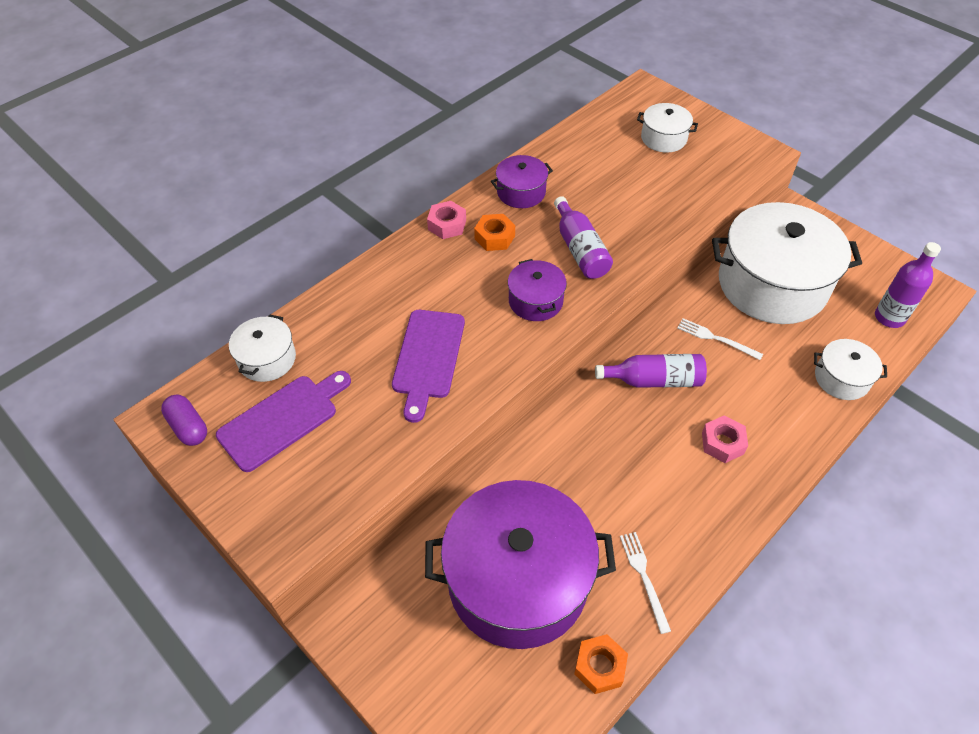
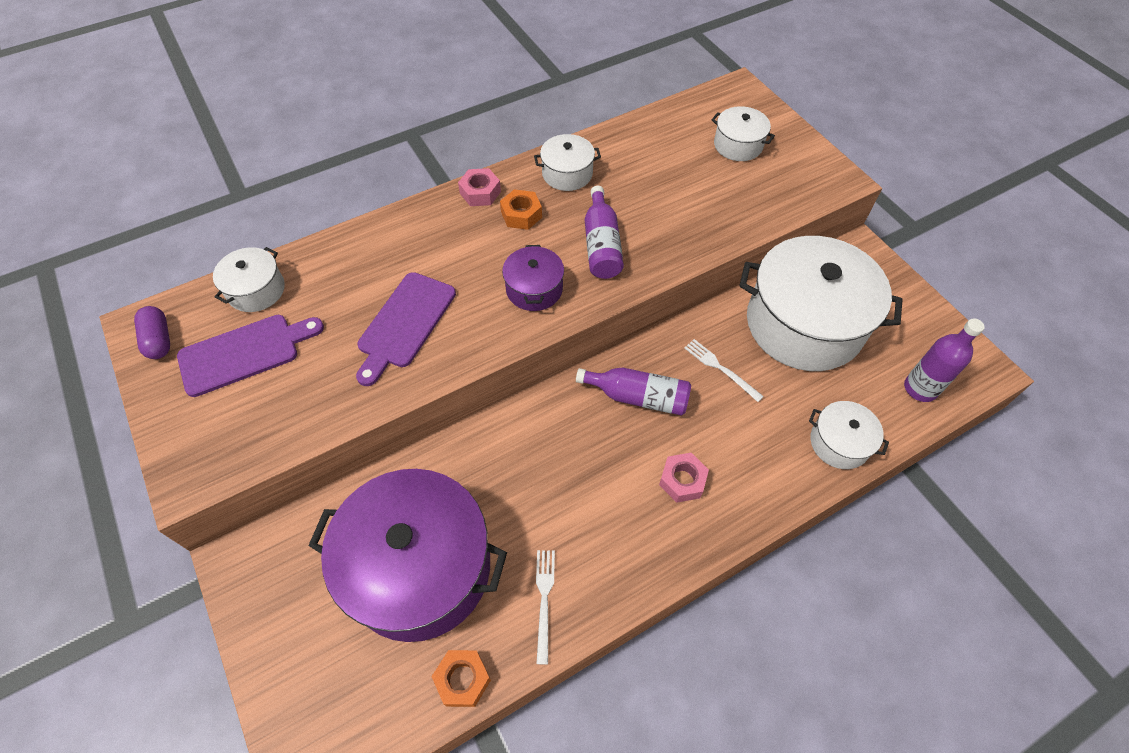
camera: 15 degrees right, 5 degrees up
(521, 192) = (567, 174): purple pot -> white pot

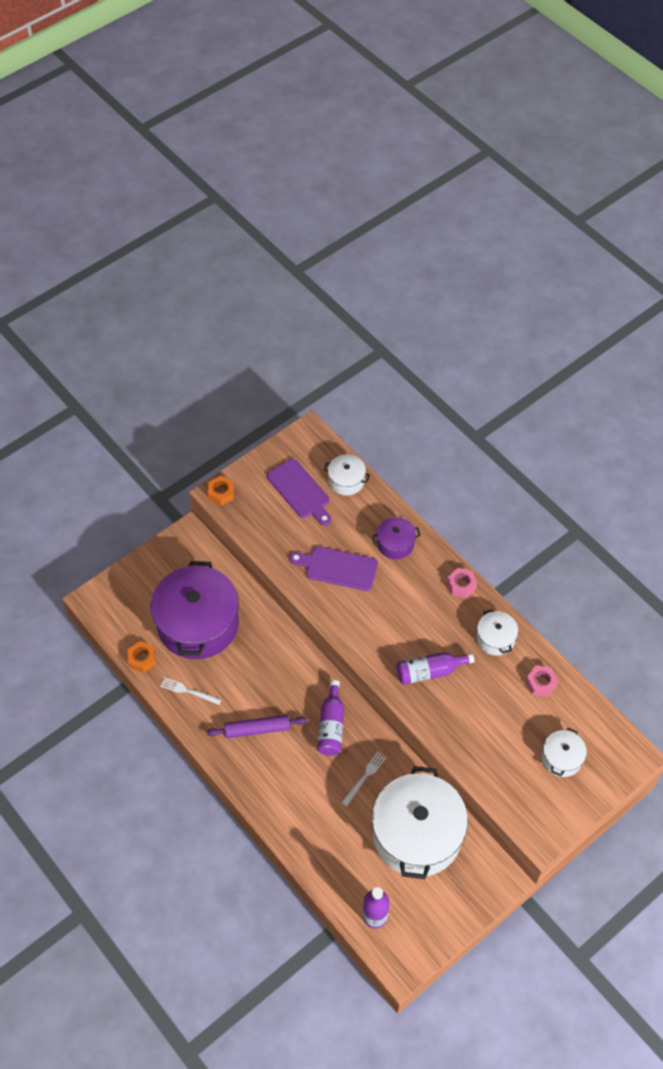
camera: 80 degrees right, 0 degrees up
(159, 340) = (300, 445): purple capsule -> none
(521, 215) = (446, 616): orange nut -> orange nut (221, 493)
(534, 289) = (381, 636): purple pot -> purple pot (395, 544)
(544, 600) = (188, 691): white fork -> white fork turned 150 degrees counterclockwise
(630, 499) = (257, 729): none -> purple rolling pin
(682, 480) = (274, 758): pink nut -> pink nut (540, 683)
(839, 443) = (319, 857): white pot -> none

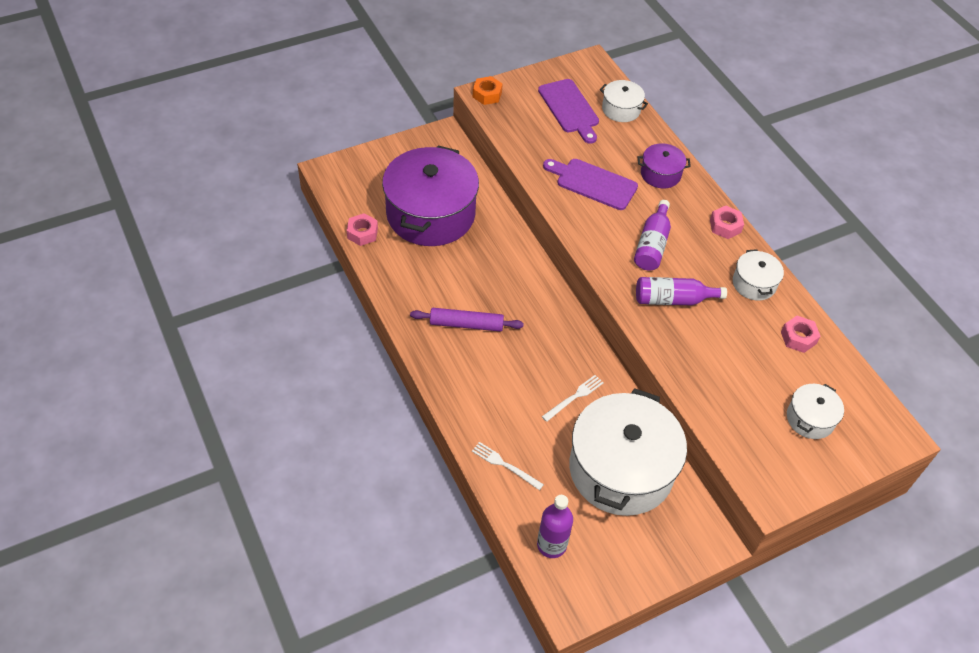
camera: 10 degrees right, 5 degrees down
(142, 659) = (362, 233): orange nut -> pink nut
(188, 691) = (402, 273): white fork -> white fork (505, 465)
(331, 726) = (549, 339): purple bottle -> purple bottle (652, 245)

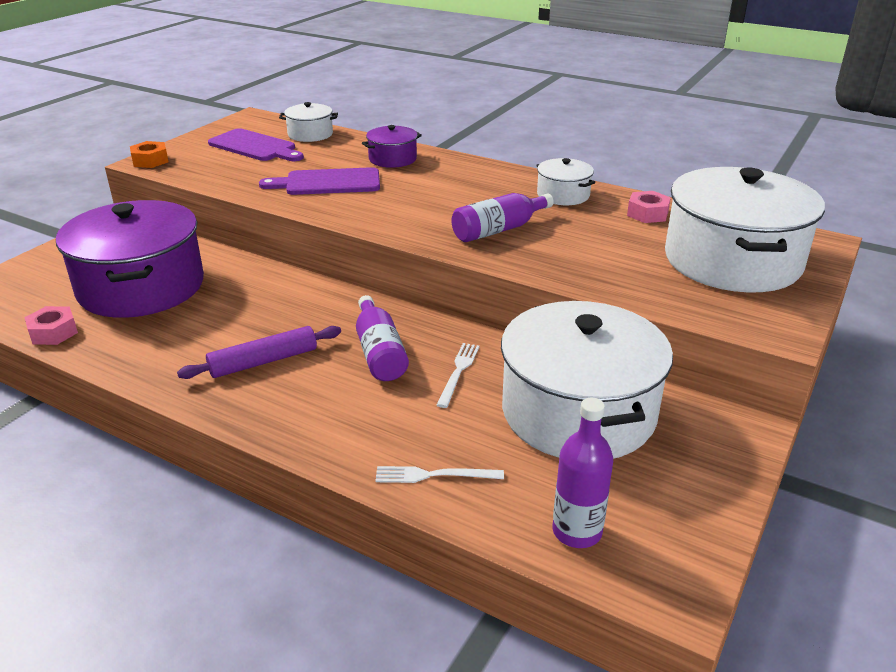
camera: 30 degrees left, 20 degrees down
(652, 245) = (434, 202): purple bottle -> purple bottle (379, 352)
(725, 226) = (492, 170): pink nut -> none
(810, 418) = (732, 261): white pot -> white pot, size x2.19

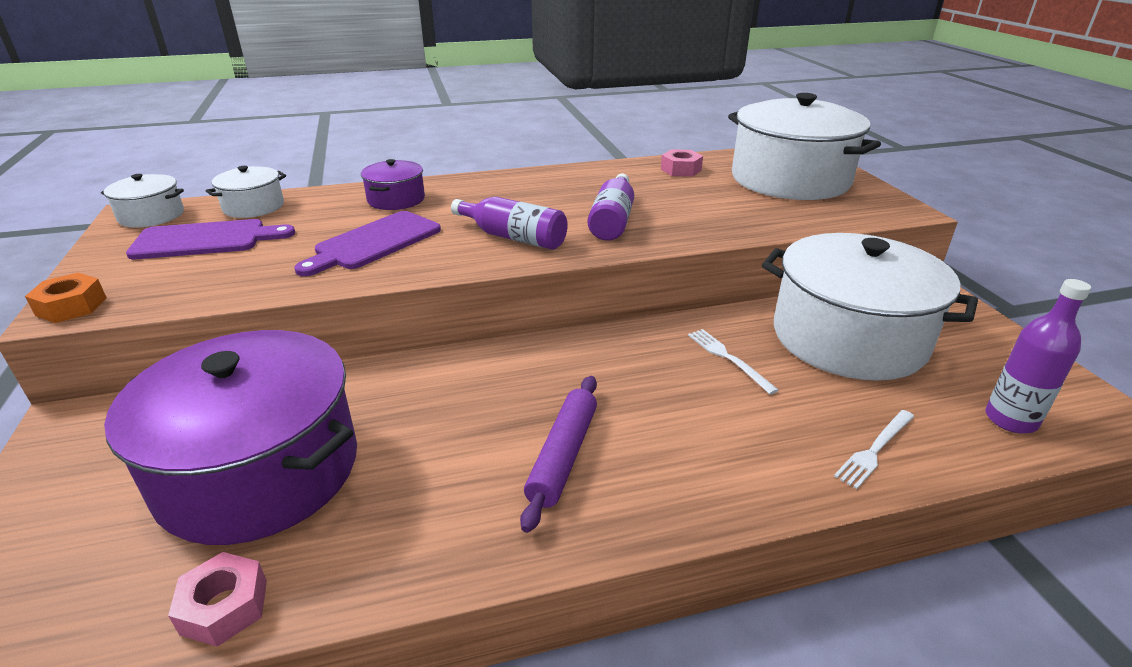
camera: 45 degrees left, 0 degrees up
(379, 352) = (643, 380): purple bottle -> purple bottle (513, 237)
(563, 195) = (600, 178): white pot -> white pot (151, 216)

